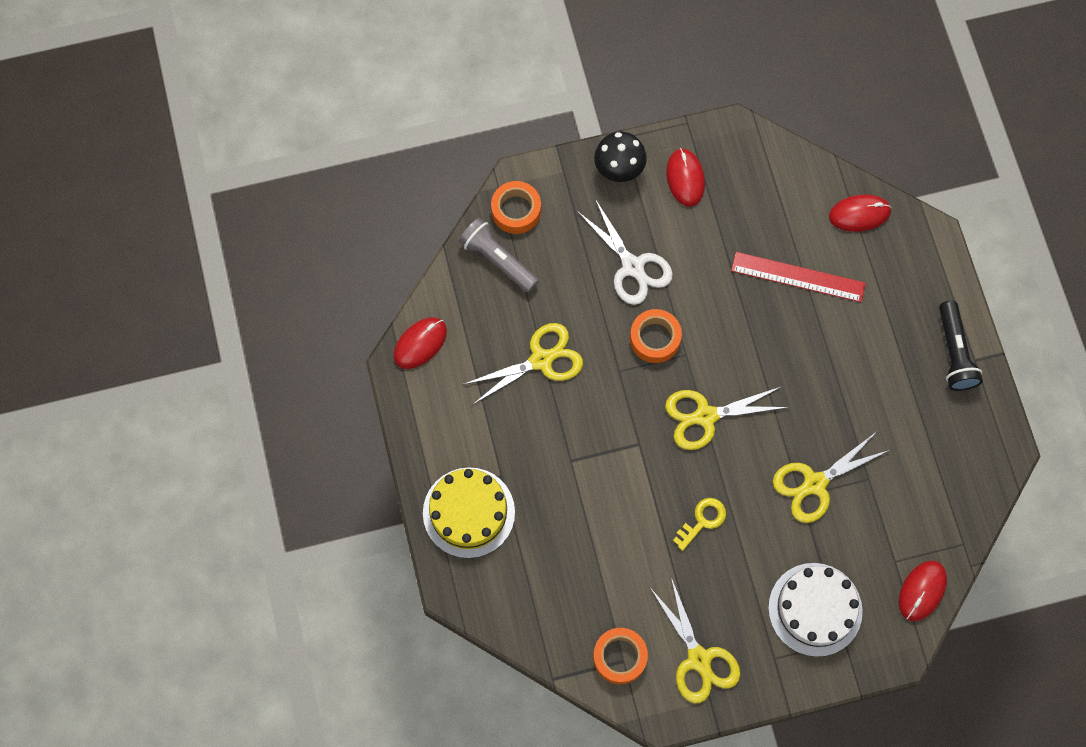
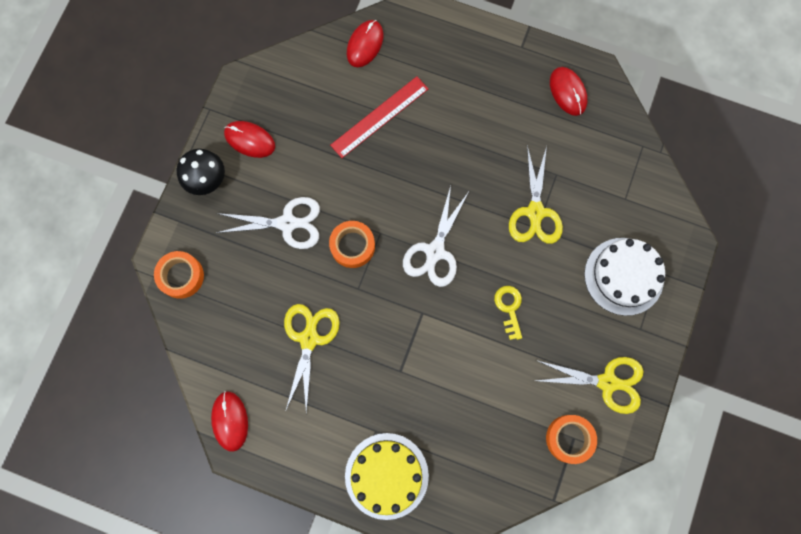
camera: 55 degrees left, 5 degrees up
(498, 260) = (209, 316): grey flashlight -> none
(706, 416) = (435, 251): yellow scissors -> white scissors
(922, 591) = (657, 196): red mouse -> red mouse (568, 92)
(954, 352) = (507, 56): black flashlight -> none

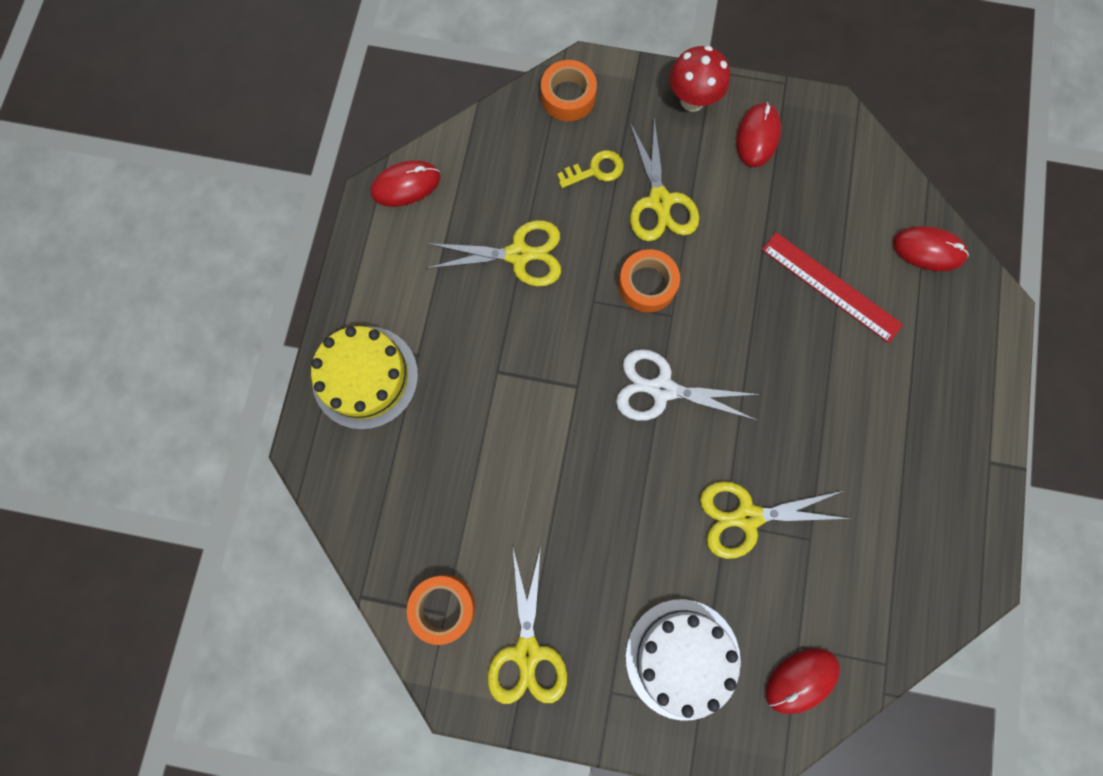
camera: 80 degrees right, 0 degrees up
(208, 181) = (692, 100): black mushroom -> red mushroom
(287, 223) = (659, 201): white scissors -> yellow scissors
(509, 308) = (605, 500): yellow key -> yellow key (595, 170)
(568, 92) = (939, 539): red mouse -> red mouse (801, 680)

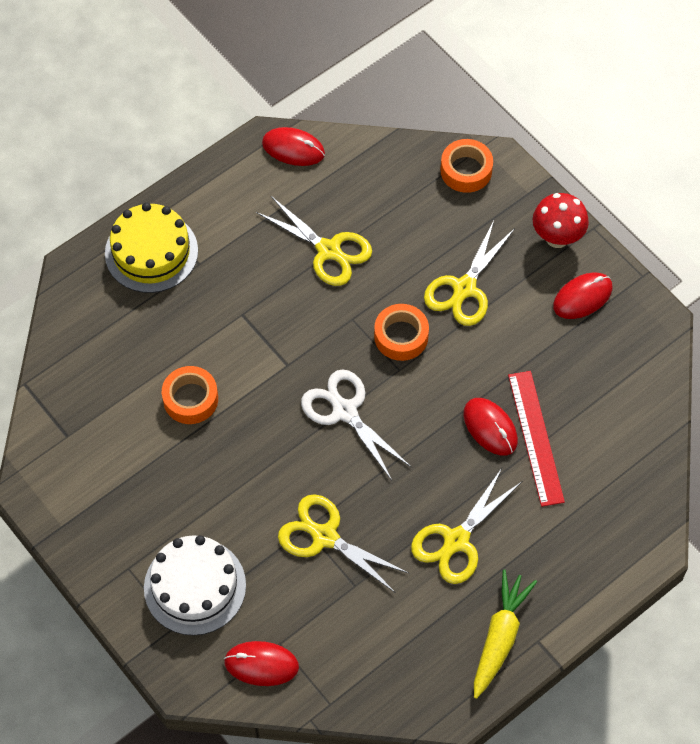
camera: 40 degrees right, 15 degrees down
(443, 607) = (69, 431): orange tape -> orange tape (190, 399)
(527, 652) = (98, 500): yellow scissors -> yellow scissors (456, 540)
(595, 170) = (438, 234): yellow key -> none
(928, 250) = (637, 468): red mouse -> red mouse (490, 427)
(959, 484) = (500, 636): none -> yellow carrot

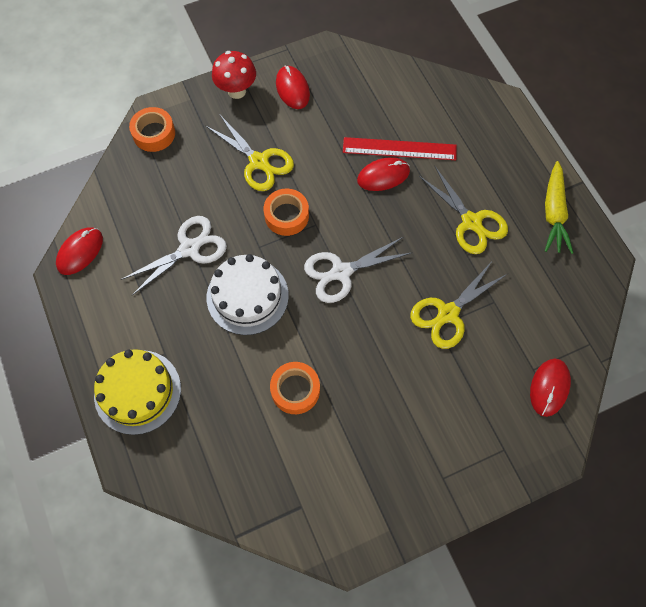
camera: 75 degrees left, 5 degrees up
(195, 586) = (471, 425): white cake -> white cake (247, 296)
(328, 250) = (189, 248): yellow scissors -> white scissors
(500, 636) = (553, 213): yellow carrot -> yellow carrot turned 120 degrees counterclockwise

